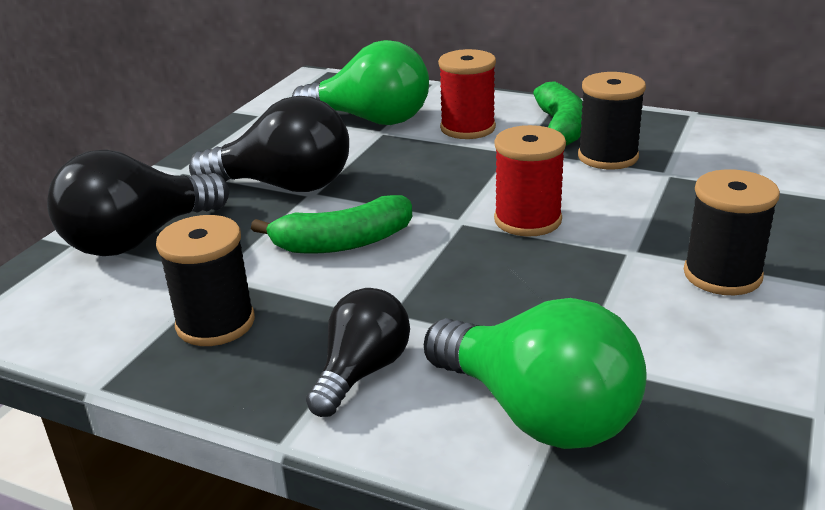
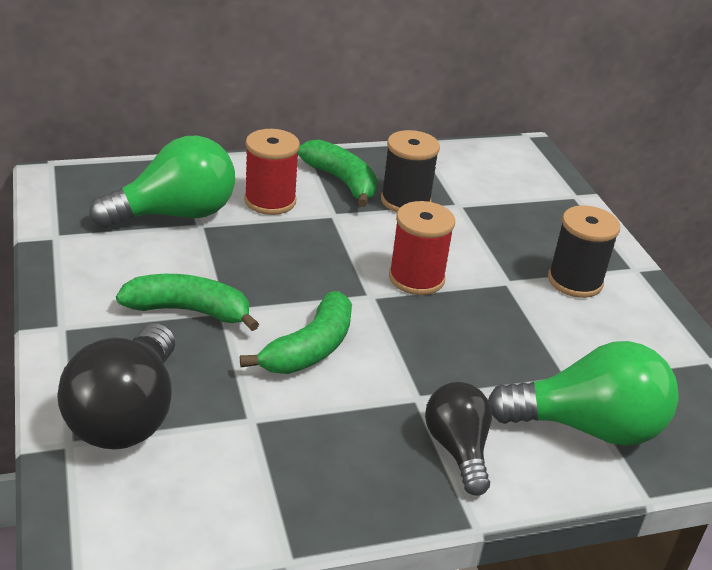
camera: 45 degrees left, 5 degrees up
(215, 323) = (306, 461): black spool -> none
(285, 186) = (189, 311): black light bulb -> green banana

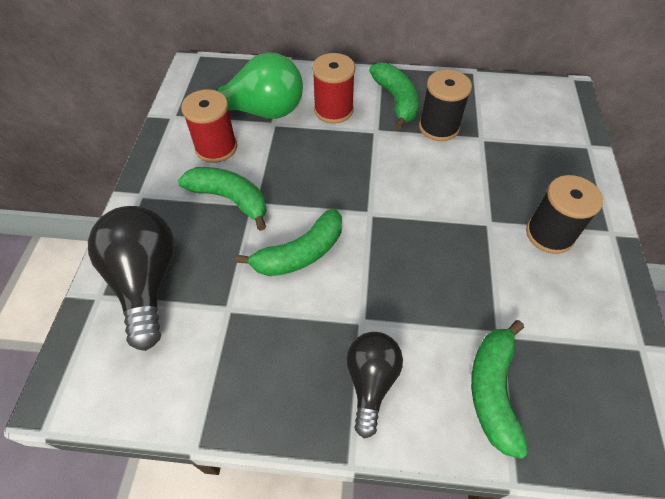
camera: 25 degrees right, 20 degrees up
(127, 415) = (146, 281): black light bulb -> black light bulb turned 135 degrees clockwise
(416, 278) = (413, 204): red spool -> red spool (216, 148)
(587, 427) = (493, 390): green light bulb -> green banana

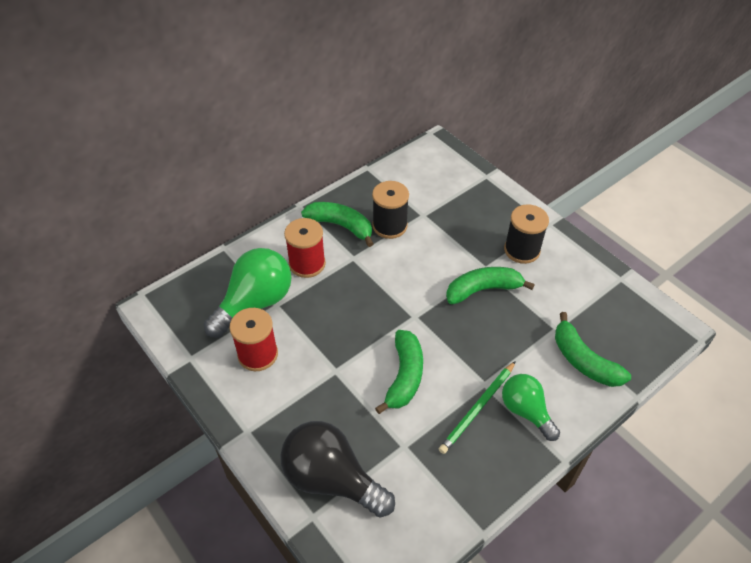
camera: 45 degrees left, 5 degrees down
(230, 199) = (315, 380): green banana -> green banana (483, 289)
(328, 336) = (477, 408): none -> green pencil
(371, 381) = (526, 411): black light bulb -> green light bulb

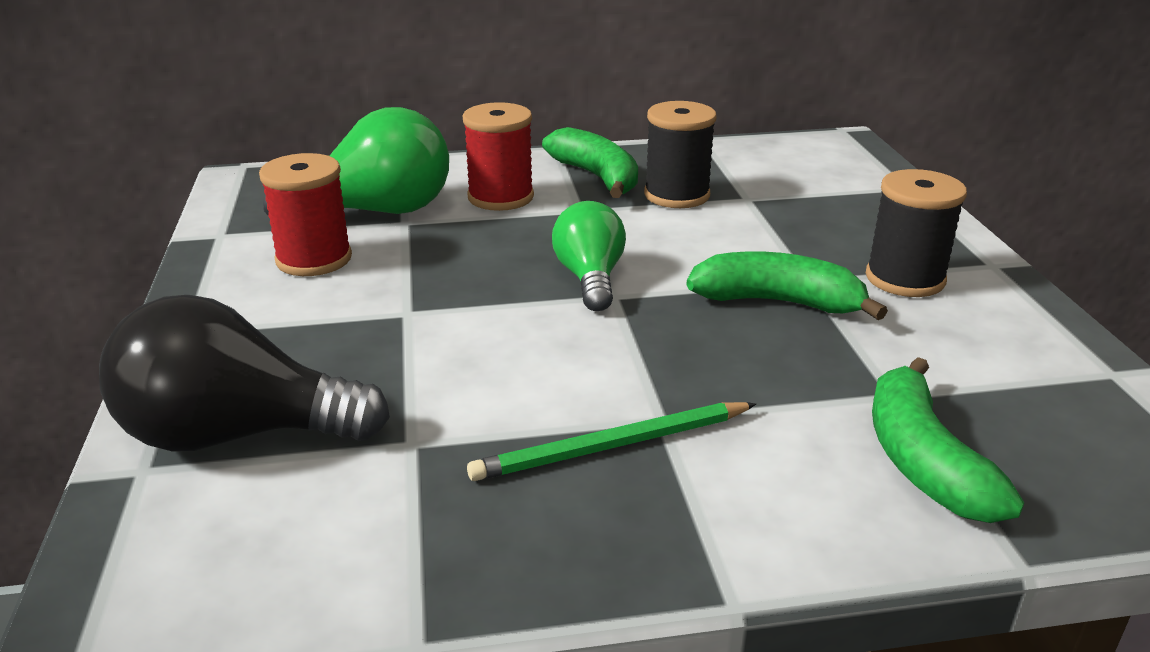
camera: 30 degrees right, 20 degrees down
(331, 479) = (236, 434): black light bulb -> black light bulb turned 60 degrees counterclockwise
(404, 376) = (516, 356): green banana -> none
(526, 411) = (714, 488): green light bulb -> green light bulb (590, 278)

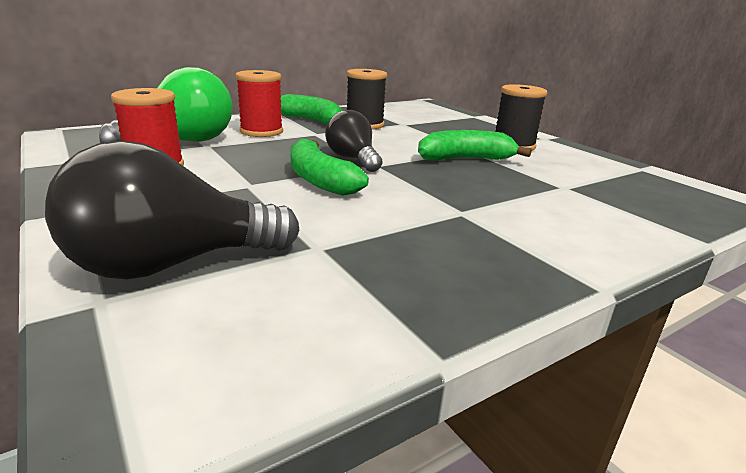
camera: 25 degrees left, 5 degrees down
(590, 278) = (353, 159): green light bulb -> black light bulb
(611, 446) = (448, 229): green pencil -> none
(923, 461) = (610, 210): green banana -> green banana (319, 180)

